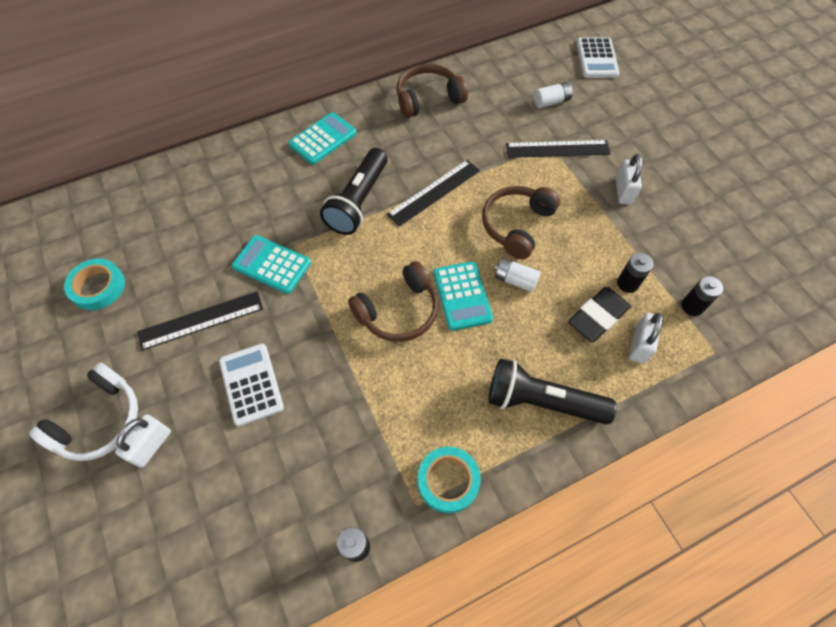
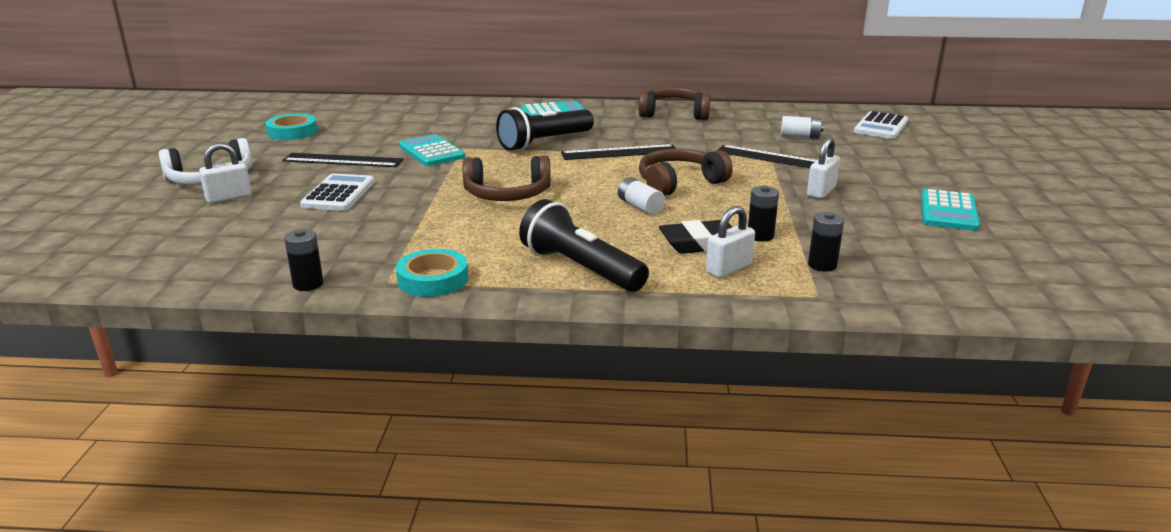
camera: 30 degrees right, 35 degrees down
(462, 296) = (576, 201): turquoise calculator -> turquoise calculator (948, 211)

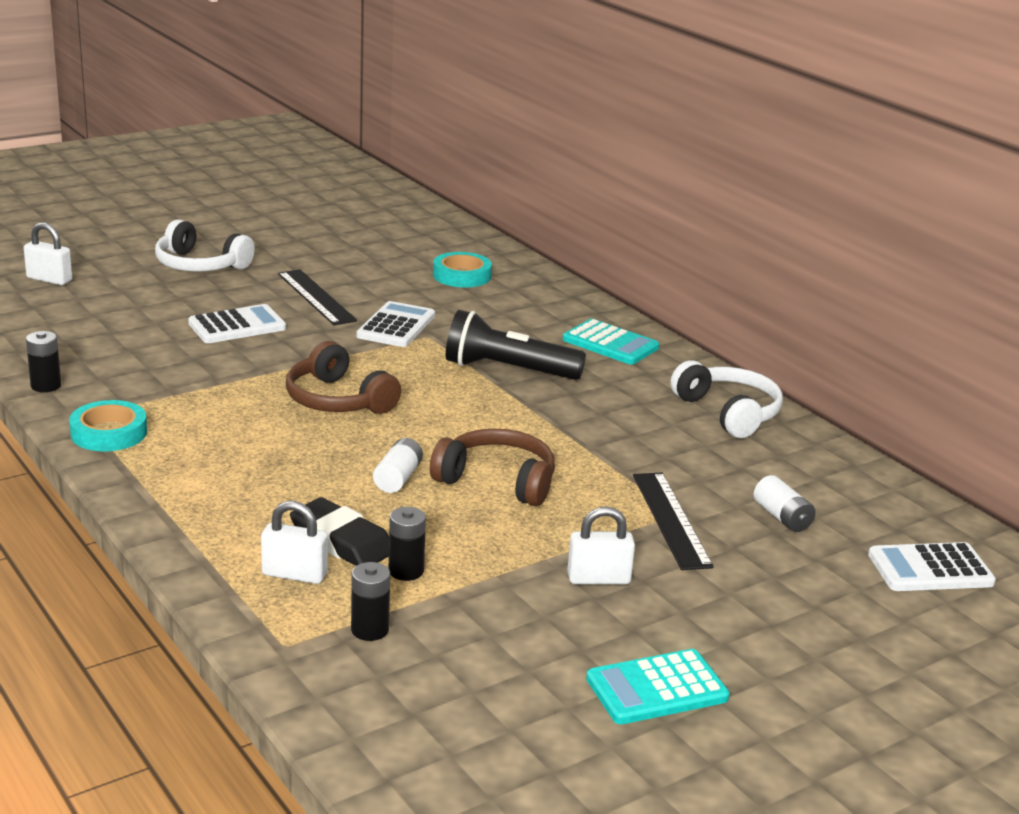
camera: 50 degrees right, 0 degrees up
(229, 198) = (171, 288): white padlock -> white padlock (49, 279)
(292, 132) = (353, 249): turquoise tape -> turquoise tape (462, 276)
(431, 152) = (396, 326): turquoise calculator -> white calculator
(580, 268) = (206, 493): black flashlight -> none
(619, 152) = (541, 419): black ruler -> none
(674, 114) = (728, 412): brown headphones -> white headphones

